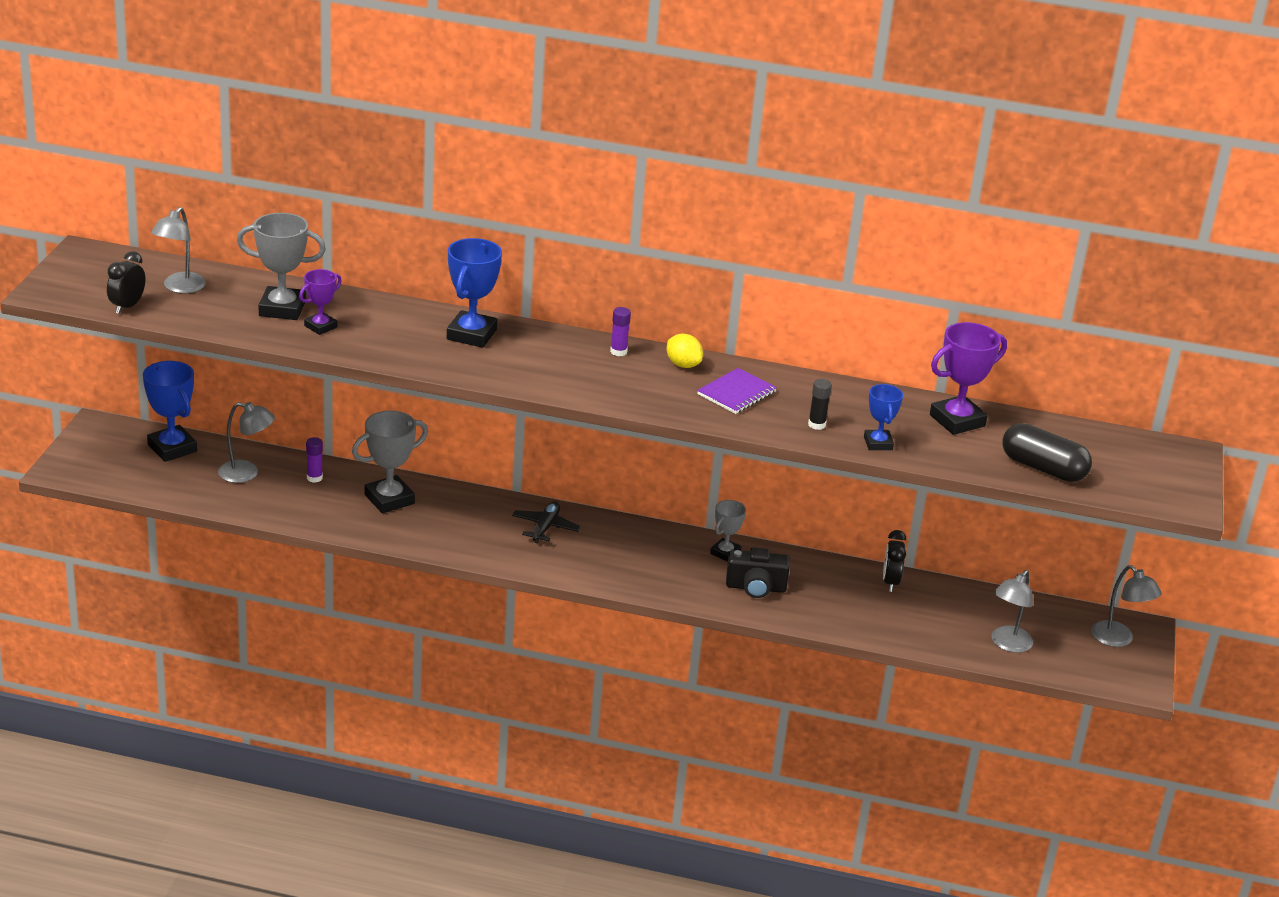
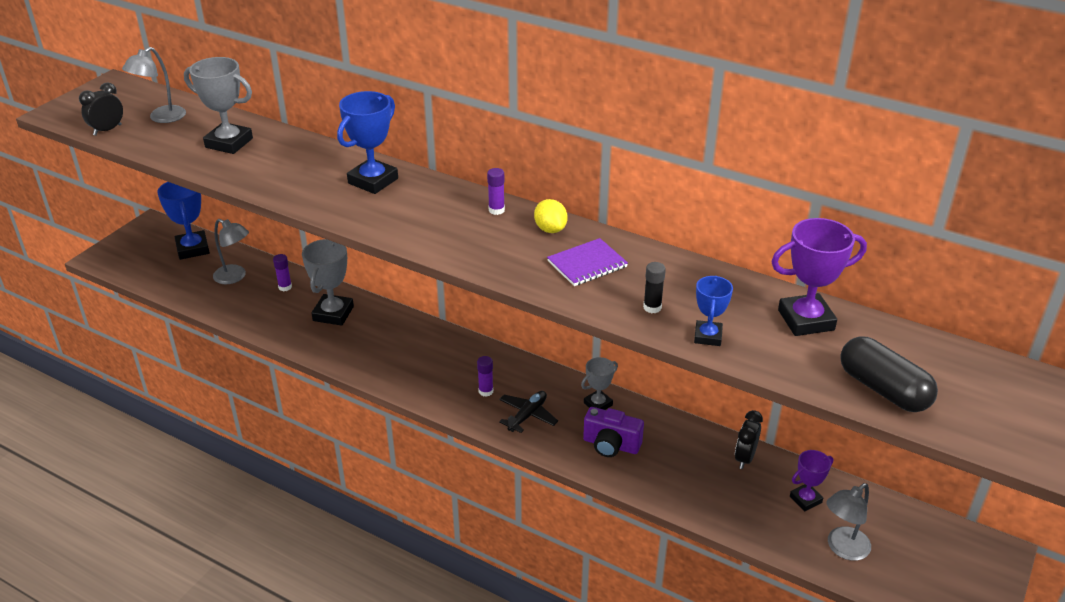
camera: 20 degrees right, 5 degrees up
(320, 326) = (249, 161): purple trophy -> purple trophy (805, 499)
(389, 499) = (333, 313): grey trophy -> grey trophy turned 60 degrees counterclockwise
(545, 527) = (449, 357): black plane -> black plane (527, 415)
(603, 555) = (486, 391): none -> purple glue stick
(755, 588) = (611, 445): black camera -> purple camera
(1118, 639) = (966, 562): grey lamp -> none

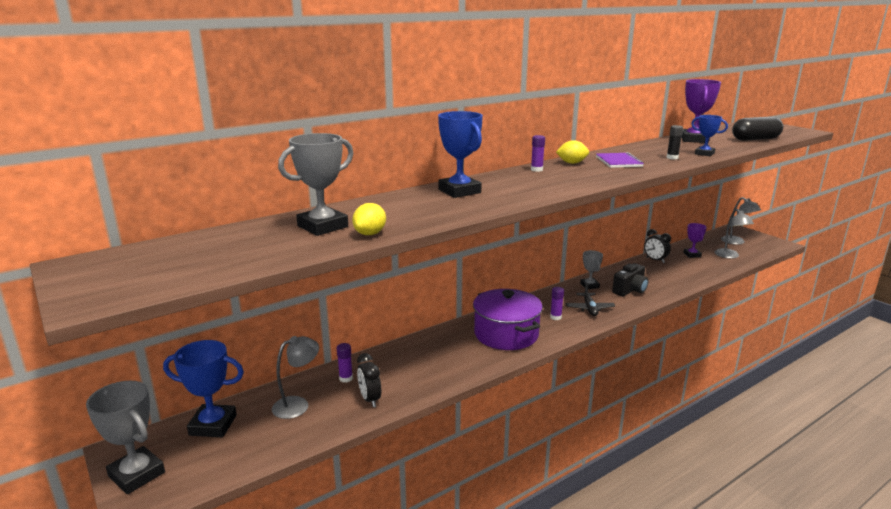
camera: 65 degrees left, 15 degrees down
(107, 130) = (196, 275): black clock -> black clock (370, 399)
(161, 118) = (216, 248): grey lamp -> grey lamp (736, 242)
(220, 169) = (370, 234): none -> yellow lemon
(333, 313) = (410, 360): grey trophy -> grey trophy (137, 474)
(421, 362) = (506, 334): none -> purple pot
(527, 415) = (589, 308): black plane -> black plane turned 150 degrees counterclockwise
(611, 445) = (630, 290): purple camera -> black camera

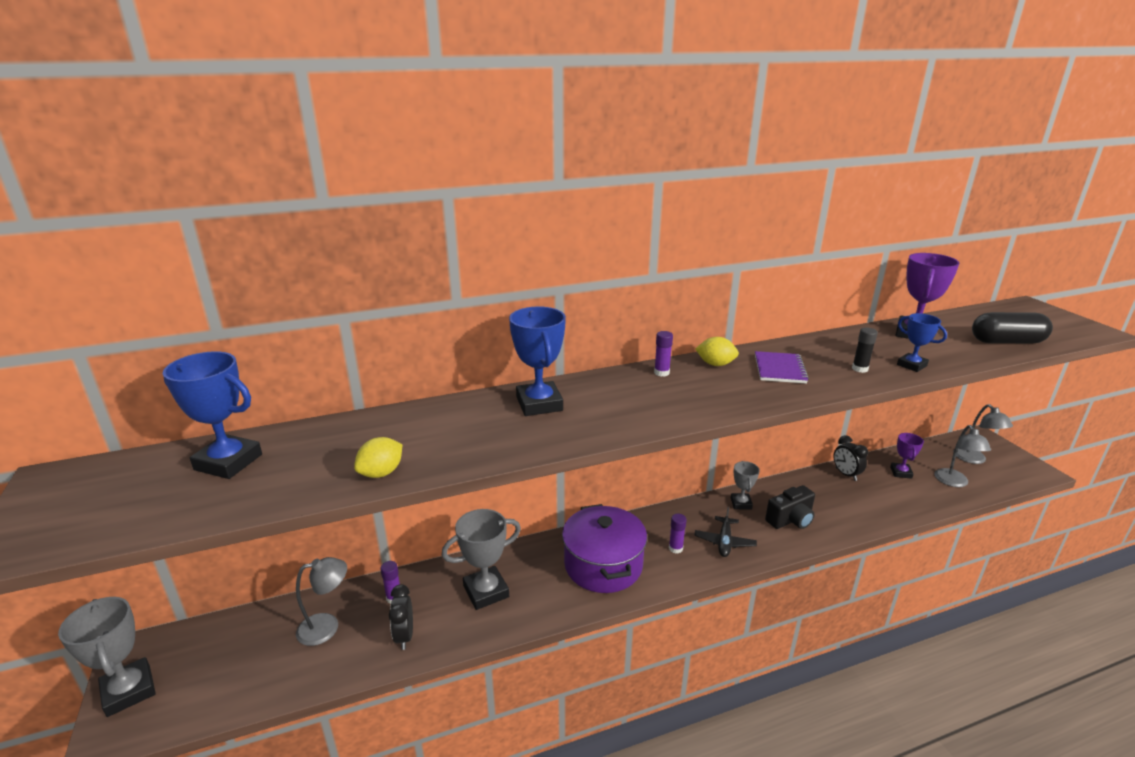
camera: 15 degrees right, 5 degrees up
(213, 425) = (231, 637): blue trophy -> blue trophy (228, 462)
(322, 226) = (340, 450): grey trophy -> grey trophy (486, 591)

